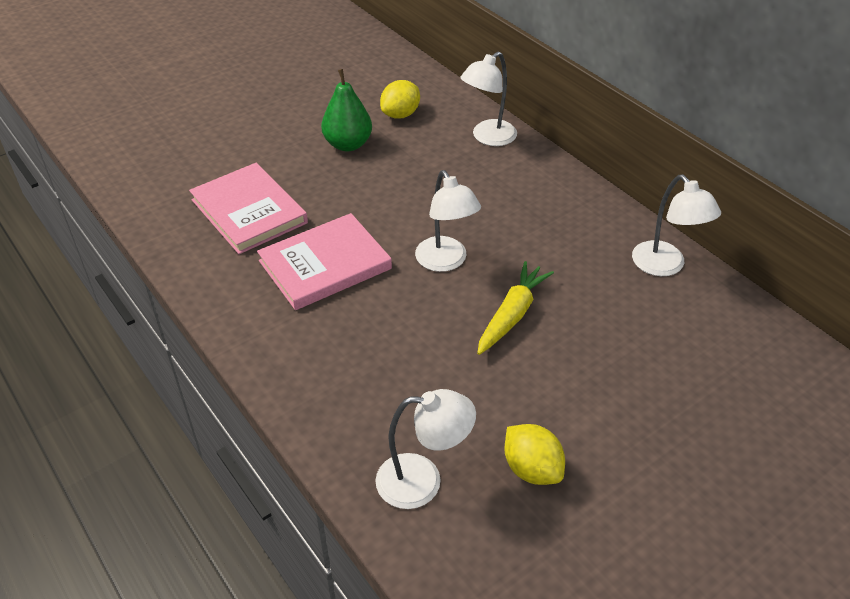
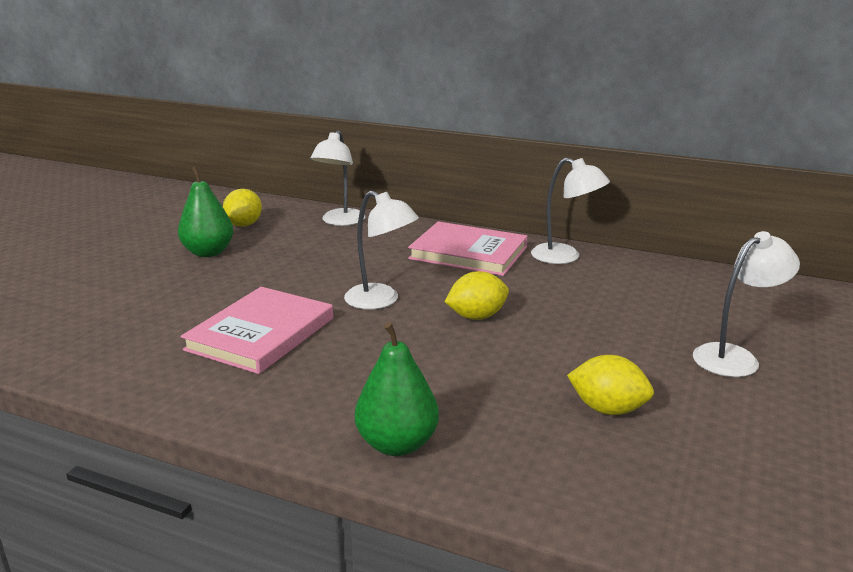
camera: 30 degrees left, 20 degrees down
(249, 211) = (138, 319): pink book -> pink book (468, 253)
(342, 427) = (397, 444): none -> green pear
(423, 481) = (521, 454): white lamp -> white lamp (735, 357)
(512, 314) = (476, 316): yellow carrot -> yellow lemon

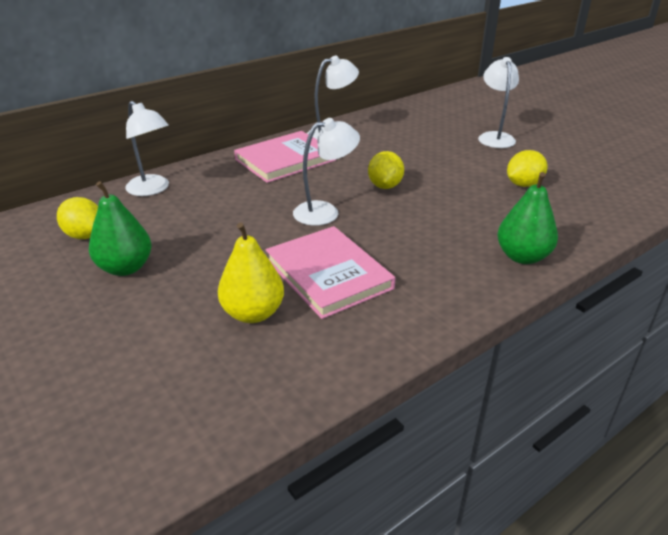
camera: 60 degrees left, 10 degrees up
(174, 318) = (253, 313): none -> yellow pear

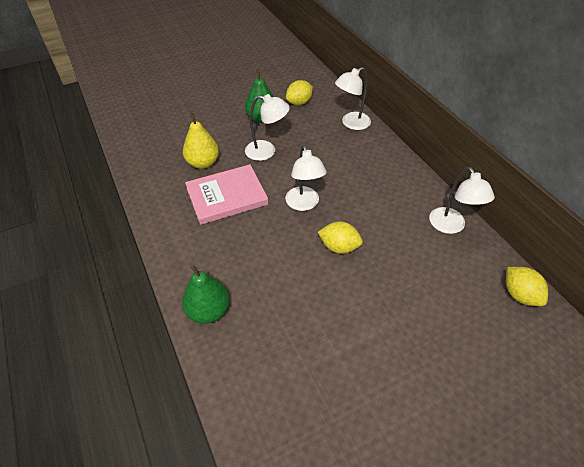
camera: 100 degrees right, 15 degrees up
(285, 160) = (394, 190): pink book -> none
(494, 137) = (451, 379): white lamp -> white lamp (267, 151)
(523, 184) = (326, 362): yellow lemon -> yellow lemon (519, 295)

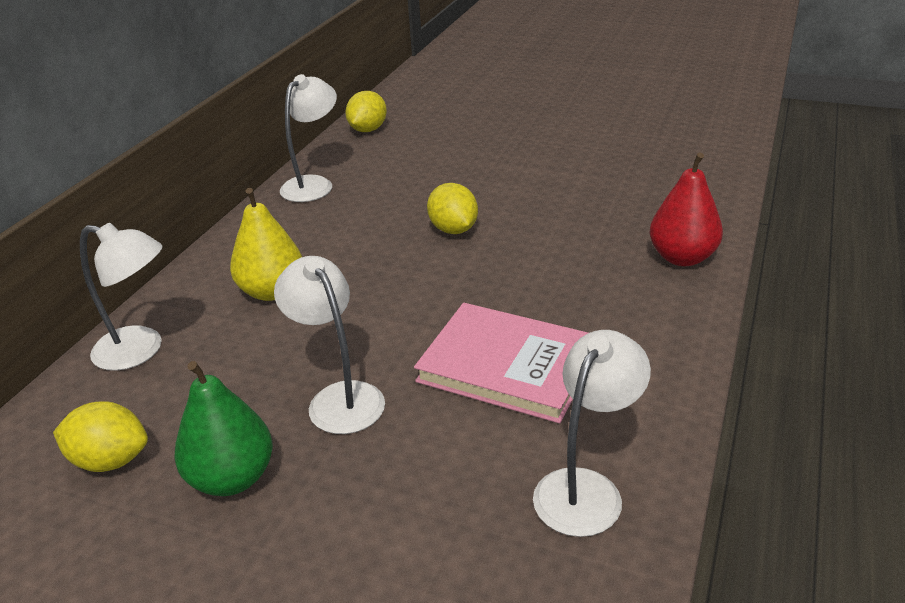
camera: 130 degrees left, 15 degrees down
(203, 163) = (474, 456): yellow pear -> yellow pear (272, 291)
(208, 310) = (682, 258): green pear -> red pear
(304, 204) = (418, 289): white lamp -> white lamp (586, 488)

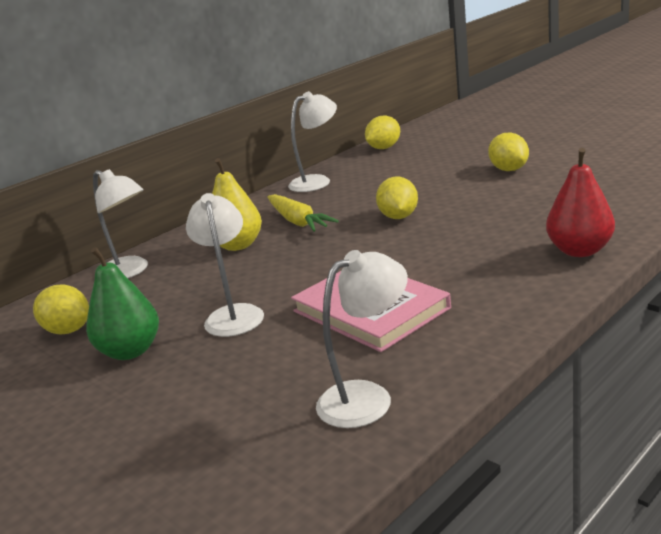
camera: 25 degrees right, 10 degrees down
(329, 247) = (298, 221): none -> yellow carrot
(537, 154) = (509, 169): none -> yellow lemon

